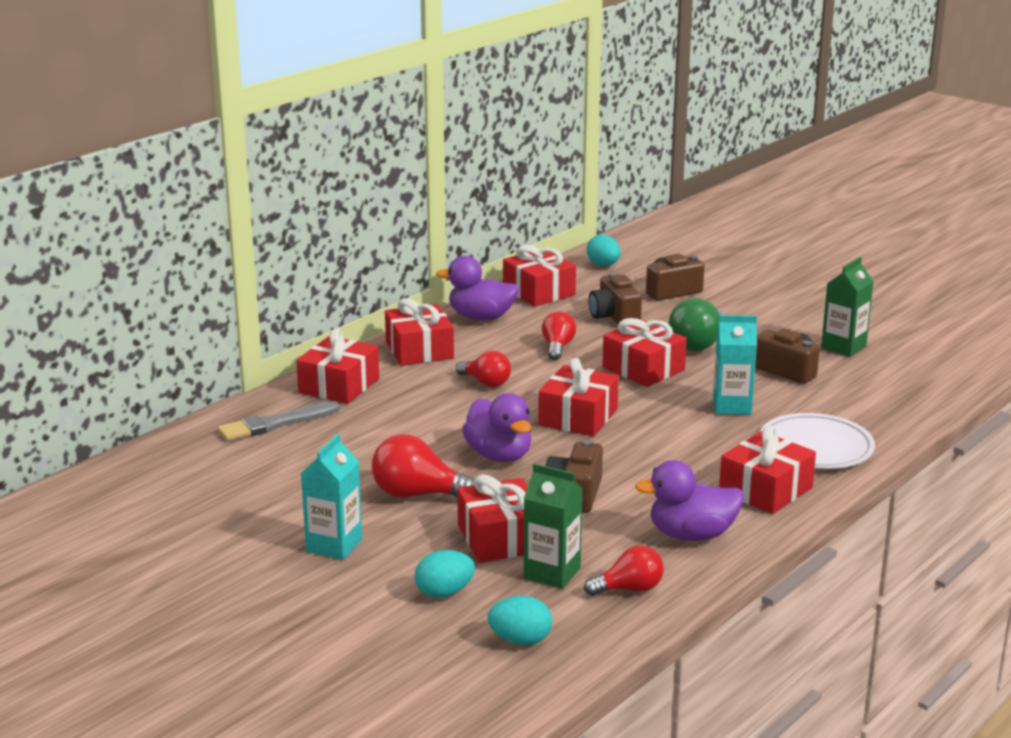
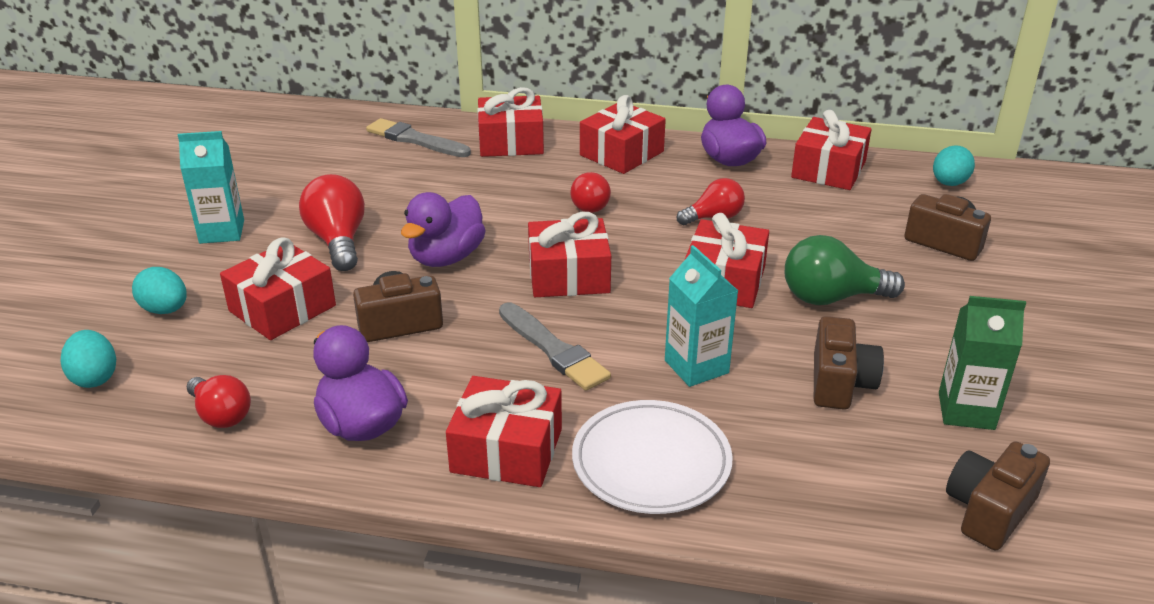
camera: 60 degrees right, 10 degrees up
(552, 573) = (230, 357): green carton -> none
(614, 316) = (829, 227): brown camera -> brown camera (989, 511)
(667, 446) = (553, 349): none -> grey brush

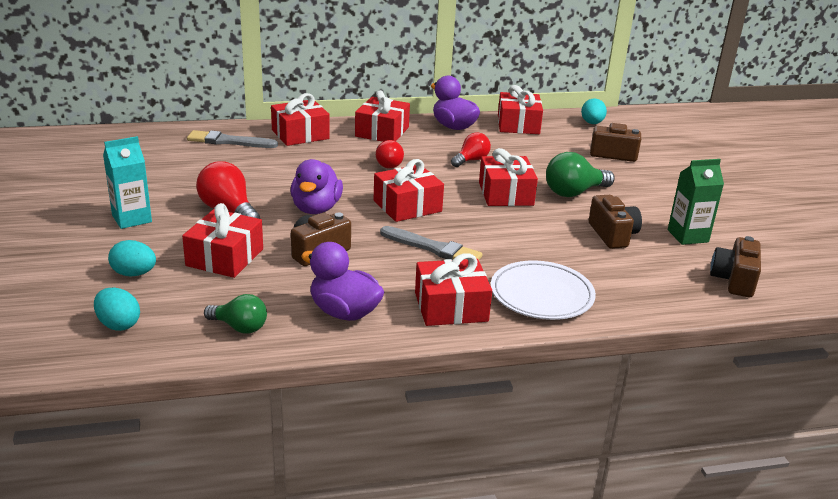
camera: 25 degrees left, 5 degrees down
(221, 415) = (239, 327): red light bulb -> green light bulb
(696, 367) = (527, 241): turquoise carton -> none

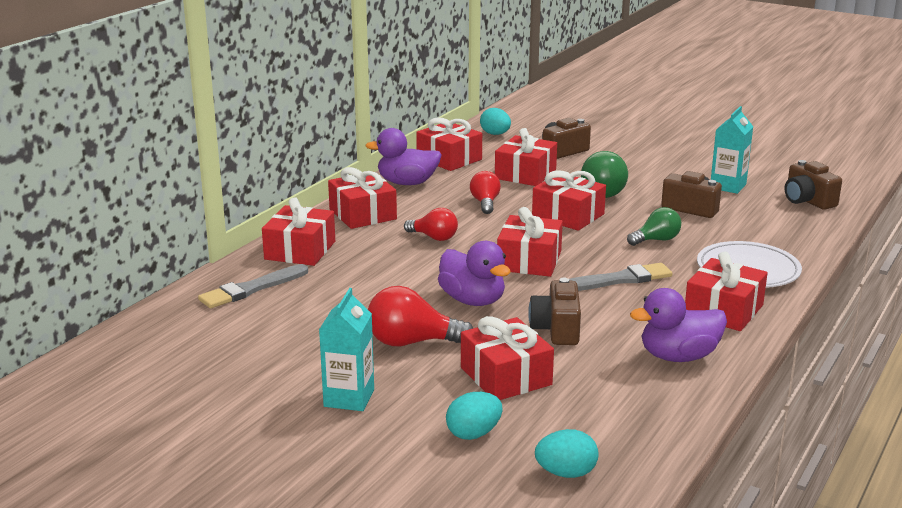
camera: 45 degrees left, 5 degrees down
(239, 327) = (646, 412): green light bulb -> green light bulb (656, 240)
(546, 156) = (525, 174): none -> red gift
(687, 236) = (728, 186): green carton -> turquoise carton

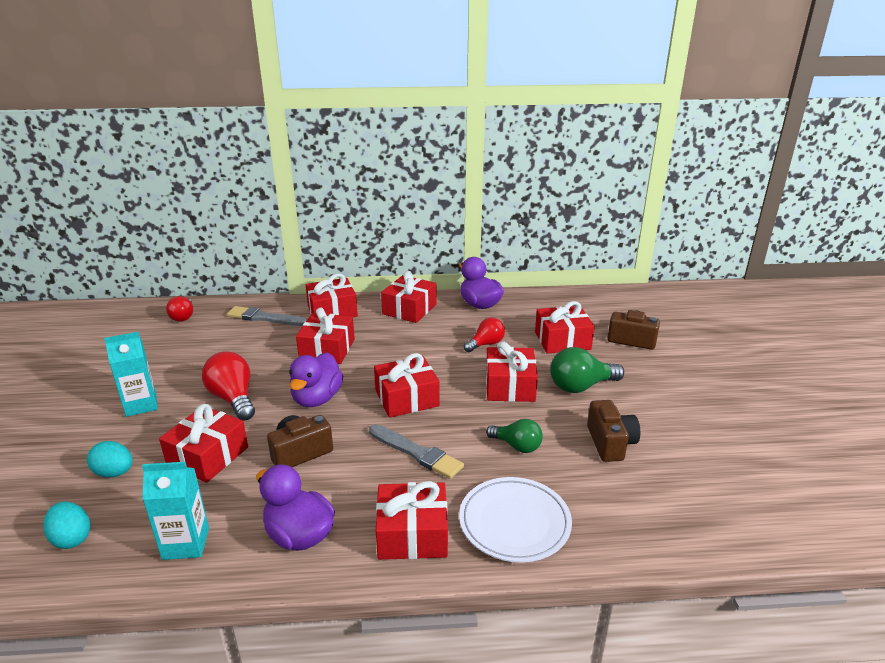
camera: 55 degrees right, 5 degrees up
(434, 237) = (403, 347): red light bulb -> red light bulb (183, 317)
(449, 159) = (543, 303): red gift -> red gift (327, 349)
(495, 134) = (617, 302): turquoise egg -> none
(728, 186) = (693, 448): turquoise carton -> turquoise carton (186, 543)
(807, 201) = (736, 513): brown camera -> none

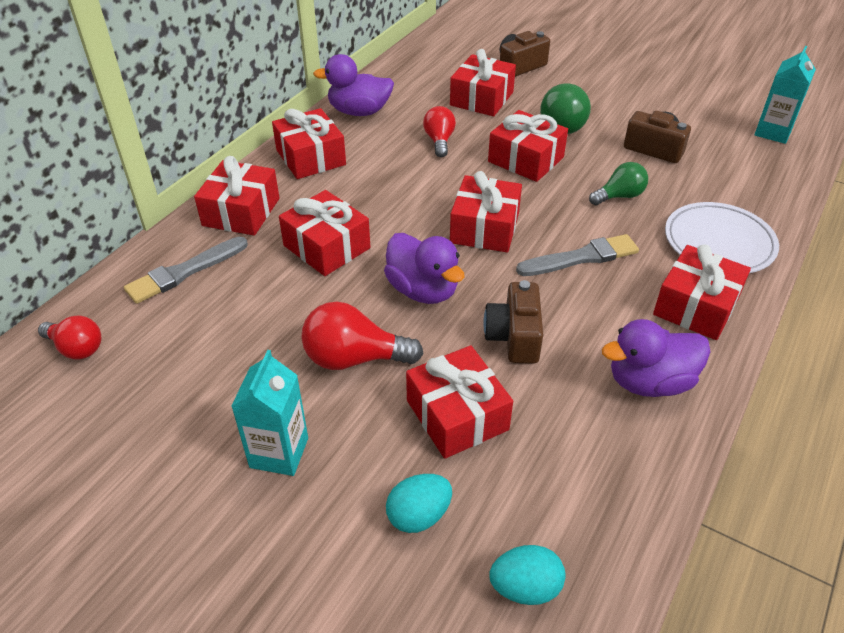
camera: 55 degrees left, 15 degrees up
(186, 543) = (605, 476): turquoise carton -> turquoise carton (773, 132)

